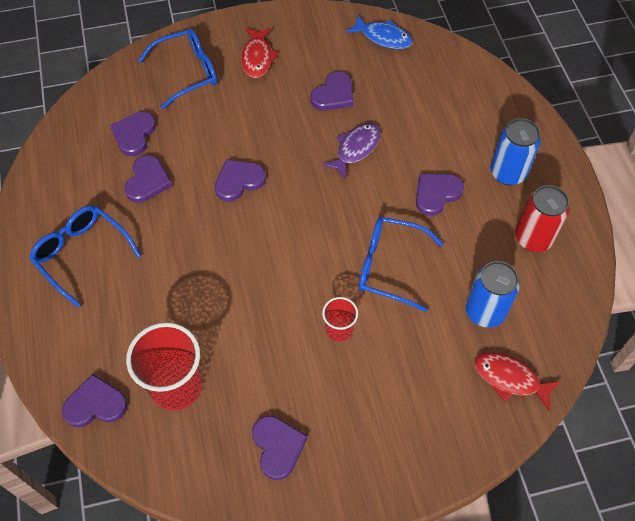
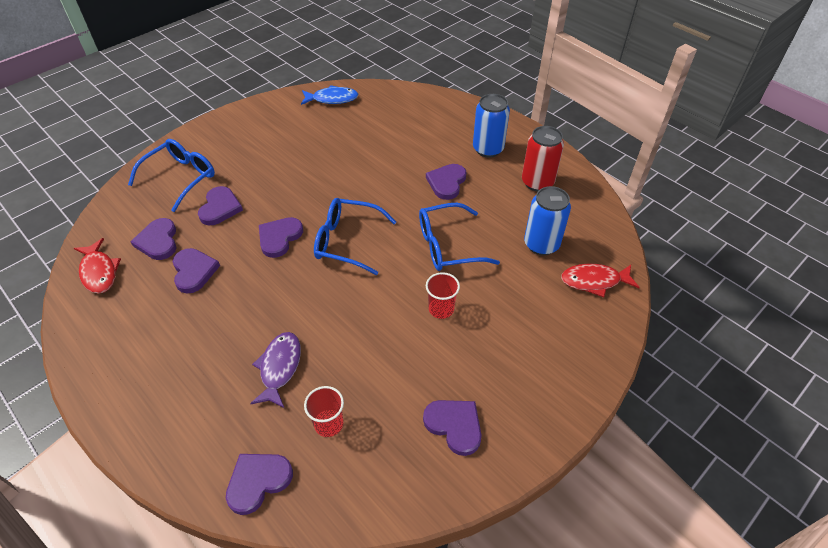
camera: 30 degrees left, 10 degrees down
(82, 255) = (164, 358): blue glasses -> blue glasses (347, 241)
(176, 386) = (329, 424): red cup -> red cup, size x0.53
(257, 58) = (237, 146): red fish -> red fish (99, 272)
(333, 94) = (319, 148): purple heart -> purple heart (220, 208)
(356, 149) = (363, 177): purple fish -> purple fish (279, 367)

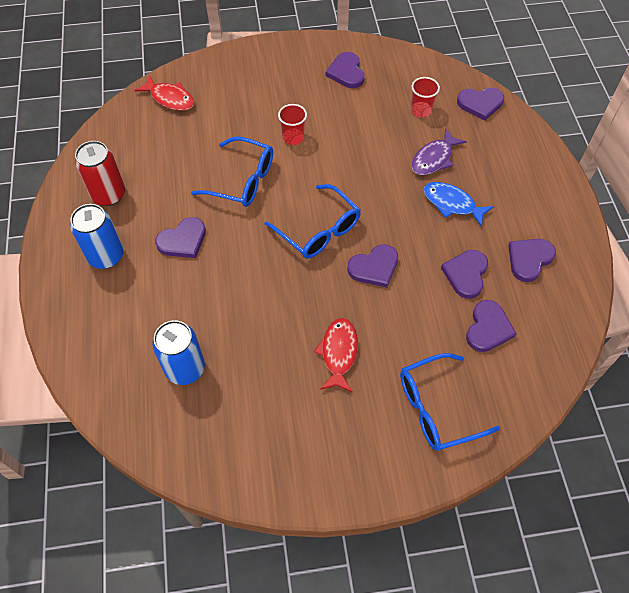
camera: 145 degrees left, 10 degrees up
(99, 272) = (553, 322): red fish -> red fish (338, 353)
(220, 208) = (412, 337): purple heart -> purple heart (529, 259)
(332, 99) = (189, 444): blue fish -> blue fish (452, 204)
(541, 244) = (172, 142): blue can -> blue can (185, 368)

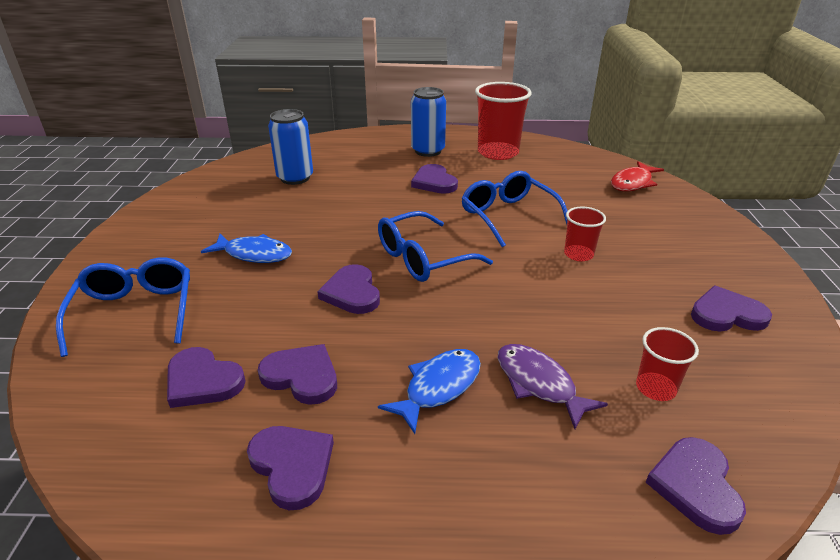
camera: 100 degrees right, 25 degrees down
(108, 194) = (498, 153): red can -> red cup
(242, 180) = (508, 216): blue glasses -> blue glasses turned 120 degrees clockwise
(338, 353) = (254, 254): red fish -> blue fish

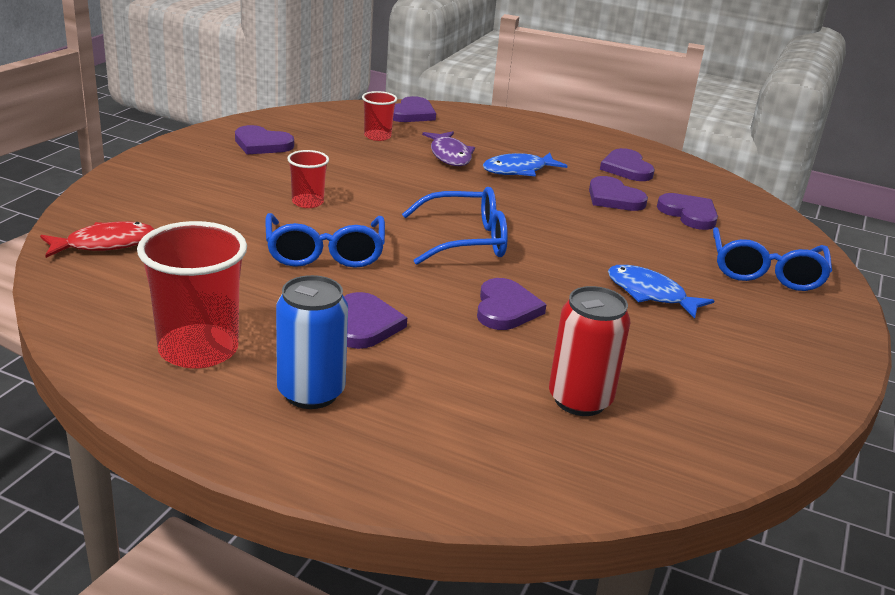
camera: 160 degrees left, 5 degrees down
(295, 178) = (580, 400): blue can -> red can
(352, 293) = (554, 233): purple heart -> purple heart (506, 308)

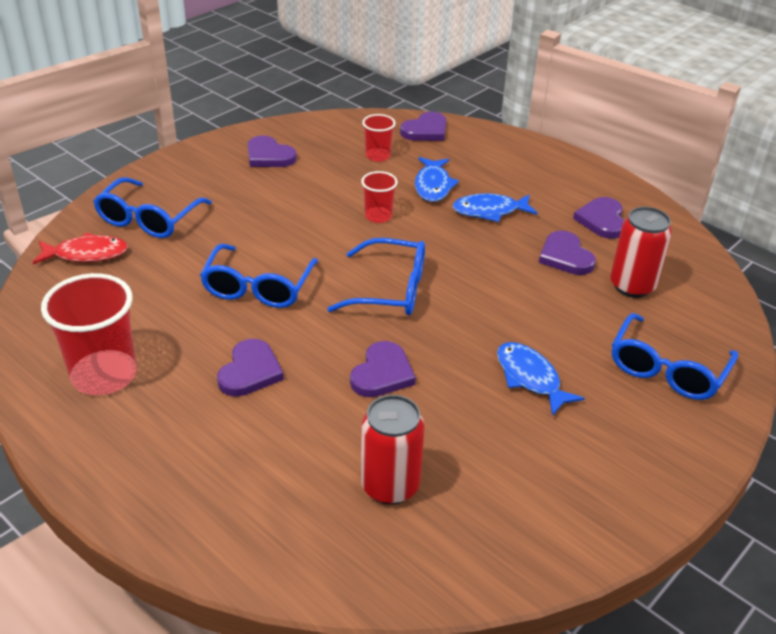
camera: 20 degrees right, 10 degrees up
(160, 207) = (149, 219): none -> blue glasses
(307, 202) = (273, 228): red cup -> red cup (378, 216)
(311, 393) = (168, 435): blue can -> none
(449, 155) = (433, 186): purple fish -> blue fish
(689, 214) = (632, 286): purple heart -> red can

